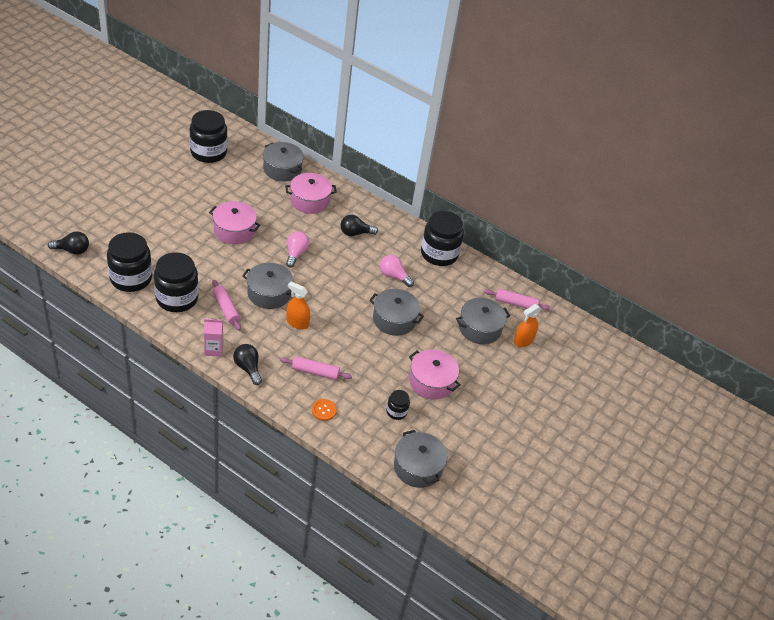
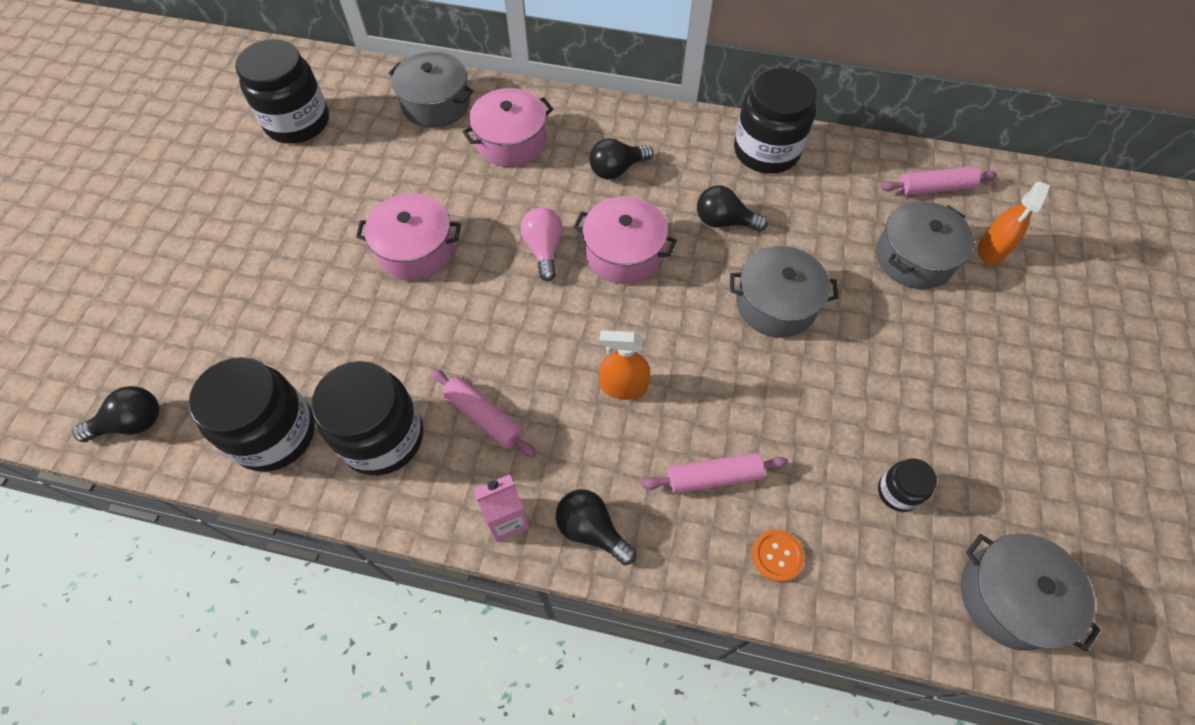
camera: 15 degrees left, 15 degrees up
(269, 293) = (542, 349): grey pot -> none
(394, 276) = (724, 221): pink light bulb -> black light bulb
(431, 382) = (911, 399): pink pot -> pink pot (623, 253)

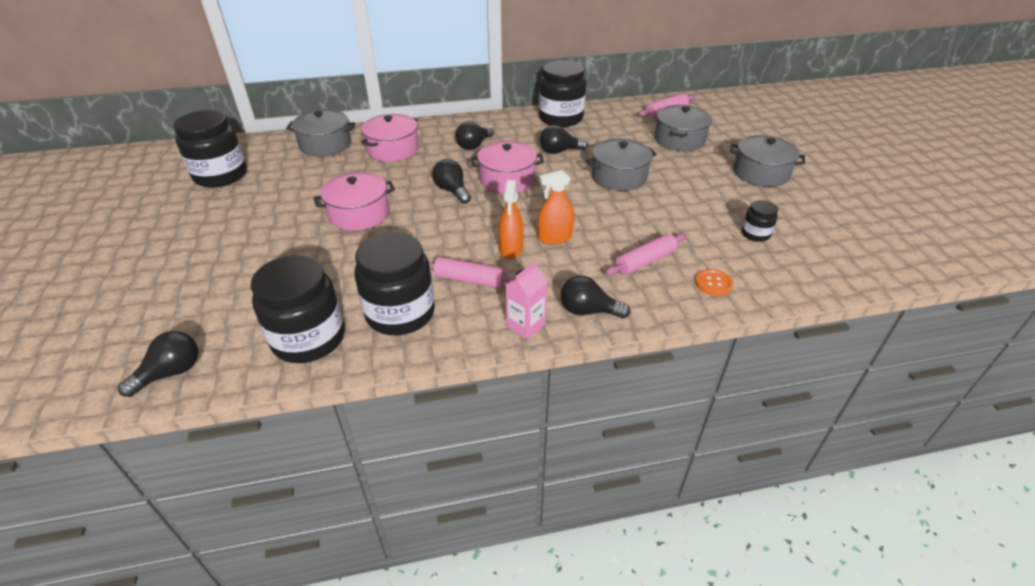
camera: 25 degrees left, 20 degrees down
(544, 249) = (452, 191): pink light bulb -> black light bulb
(991, 250) = (716, 127): orange spray bottle -> orange spray bottle (511, 249)
(1009, 597) = (852, 258): grey pot -> grey pot (760, 173)

